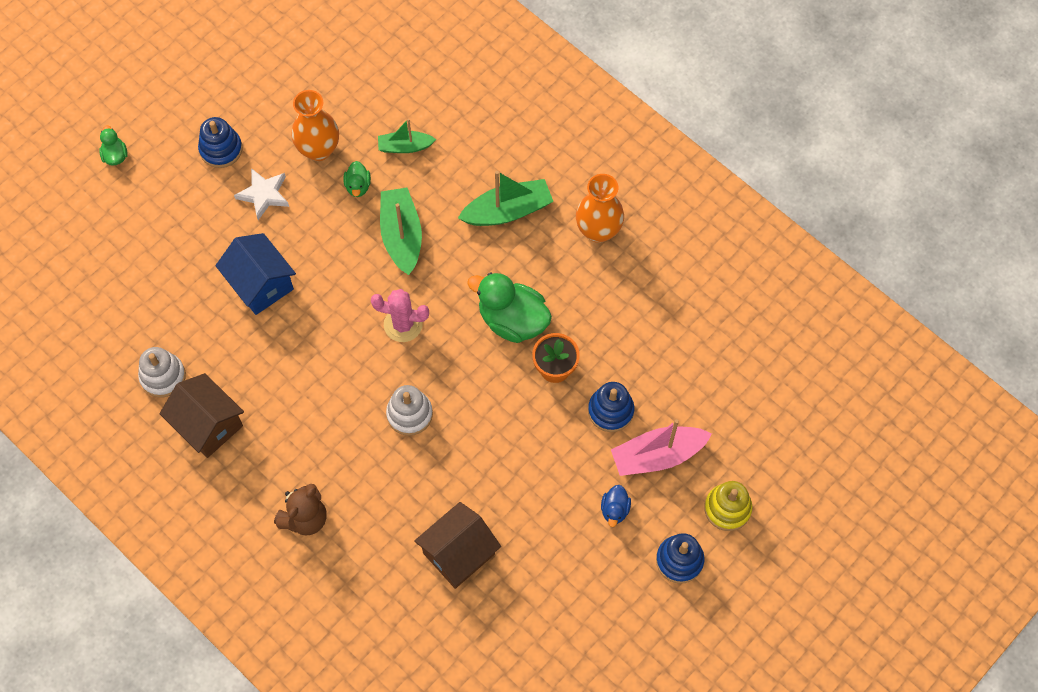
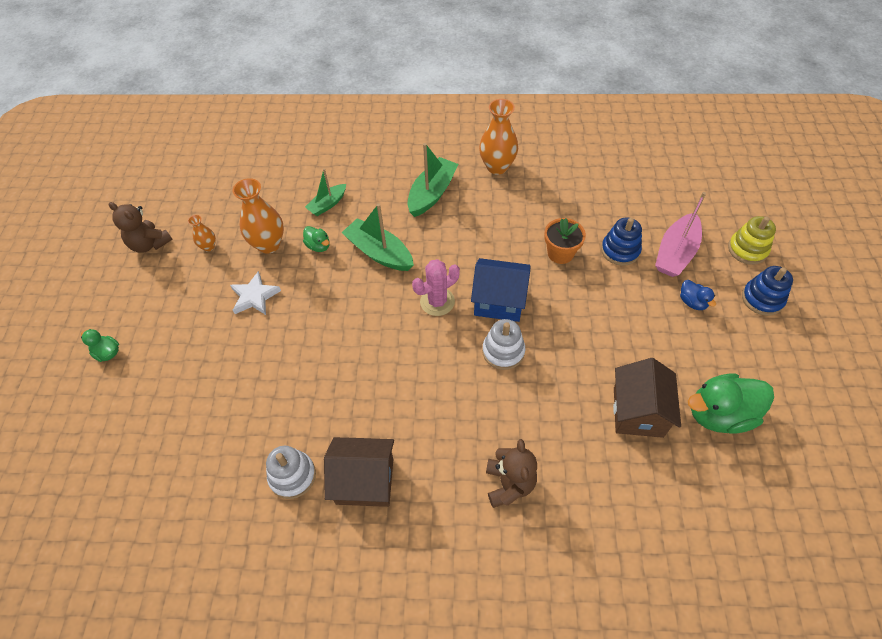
camera: 40 degrees left, 10 degrees down
(221, 149) = (193, 292): blue stacking toy -> none
(224, 68) = (149, 244): none -> brown teddy bear
(260, 284) = (308, 353): blue house -> blue house (499, 301)
(268, 111) = (208, 246): none -> orange vase
(512, 320) = (503, 247): green duck -> green duck (719, 414)

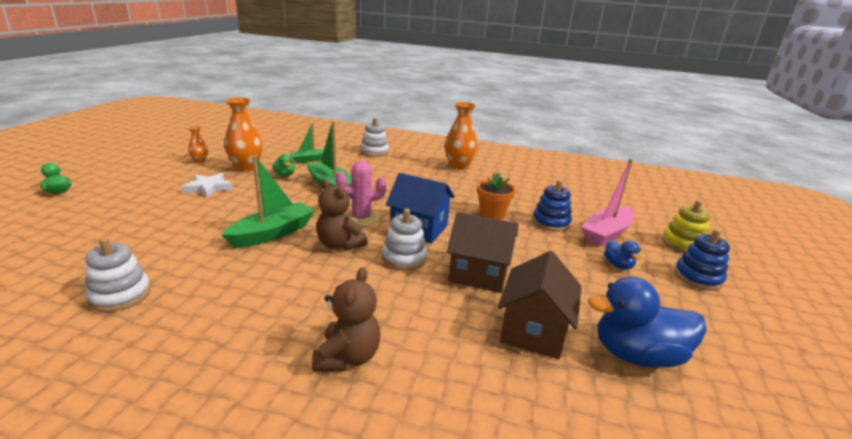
camera: 10 degrees right, 30 degrees down
(149, 244) = (158, 153): brown teddy bear -> brown teddy bear (339, 244)
(365, 481) = (189, 316): brown house -> brown house (479, 274)
(391, 163) = (374, 152): none -> white stacking toy
(432, 193) = (397, 169): green boat -> green boat (272, 233)
(719, 414) = (636, 355): green duck -> blue duck

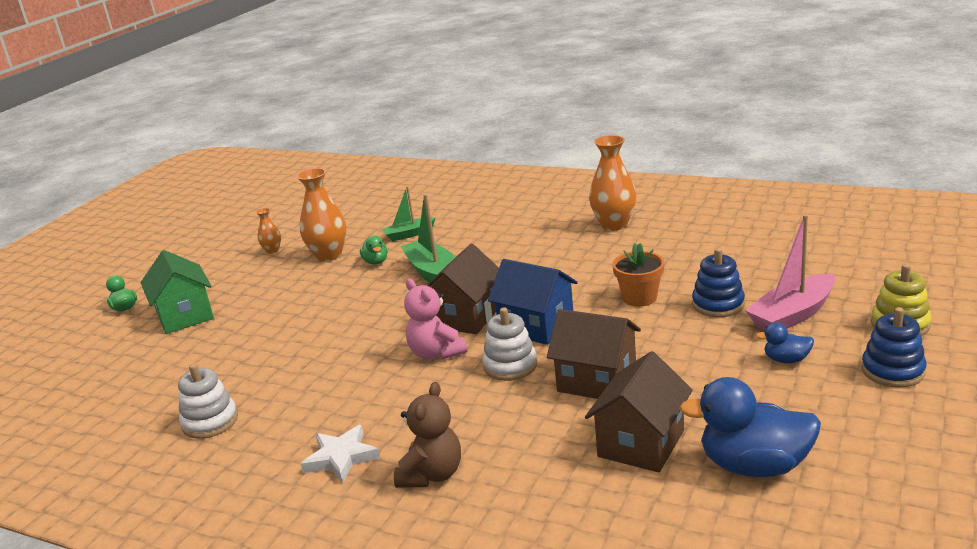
camera: 15 degrees right, 0 degrees up
(114, 201) = (185, 316): none -> green house
(208, 188) = (285, 289): white star -> white star (341, 458)
(272, 233) = (360, 344): green boat -> none
(339, 244) = (436, 353): brown teddy bear -> pink teddy bear
(361, 218) = (466, 317): pink cactus -> brown house
(374, 152) = (498, 212): white stacking toy -> none
(618, 265) = (786, 360): blue duck -> blue duck turned 105 degrees clockwise

